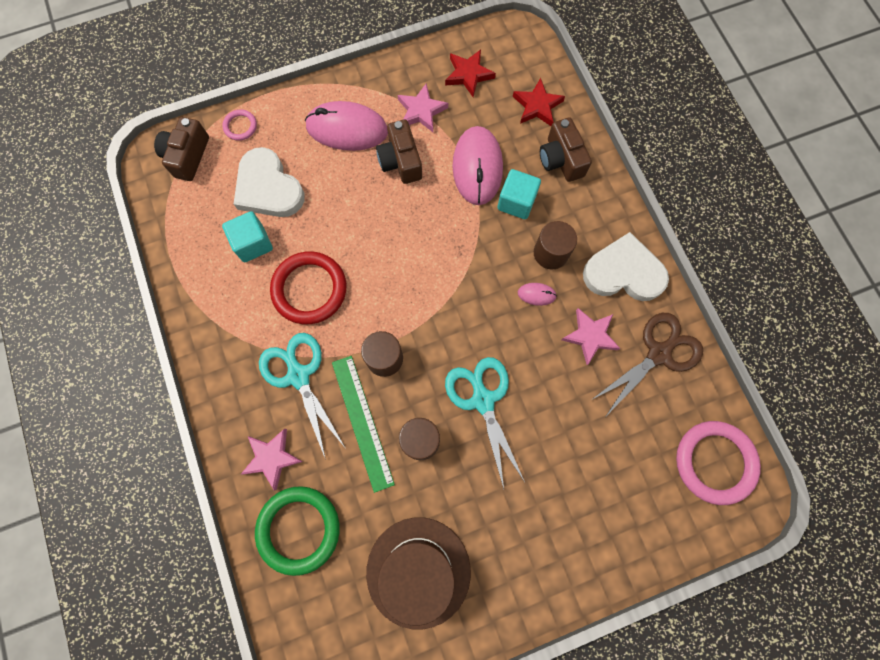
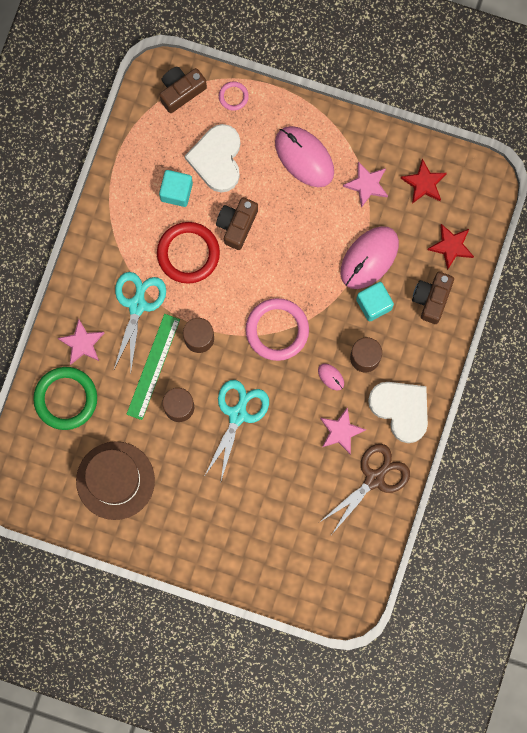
camera: 40 degrees right, 5 degrees up
(400, 161) = (321, 211): brown camera -> brown camera (237, 225)
(659, 353) = (375, 478): brown scissors -> brown scissors turned 45 degrees counterclockwise
(714, 462) = (346, 569): pink ring -> pink ring (277, 330)

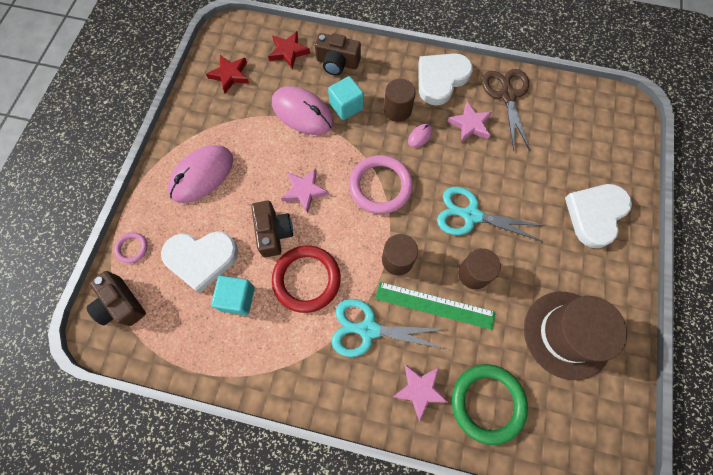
camera: 95 degrees left, 10 degrees down
(227, 537) = (595, 215): none -> white heart
(237, 225) = (273, 233): brown camera -> brown camera turned 120 degrees counterclockwise
(367, 185) = (231, 120): pink star -> pink star (304, 191)
(375, 478) = (507, 95): brown scissors -> brown scissors turned 45 degrees clockwise

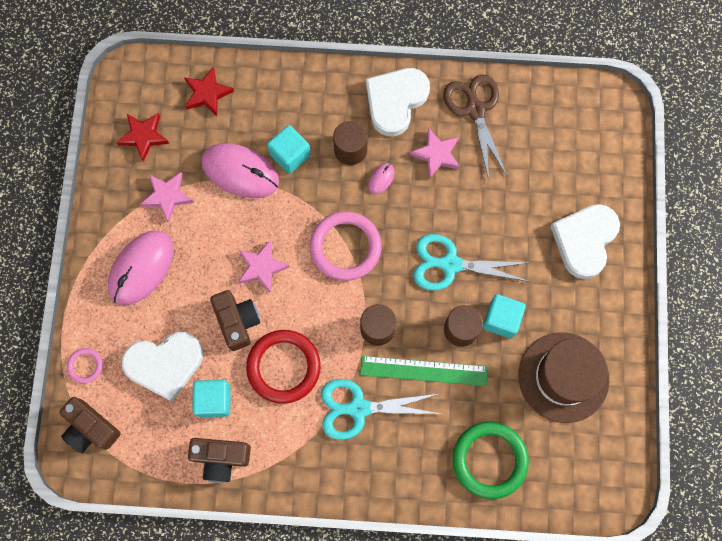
camera: 10 degrees left, 5 degrees up
(337, 63) = (269, 99): brown camera -> brown camera (221, 458)
(419, 390) = (420, 459): pink star -> pink star (167, 196)
(512, 271) = (501, 319): none -> turquoise cube

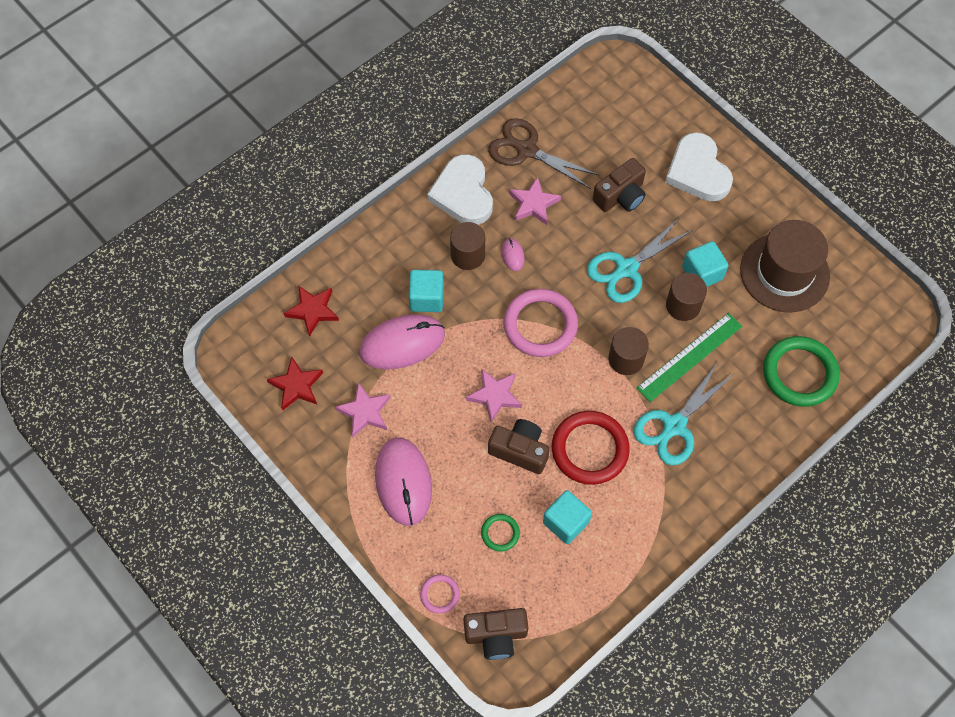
camera: 45 degrees left, 10 degrees down
(165, 364) = (500, 533): white heart -> green ring
(221, 458) = (617, 557): brown camera -> brown camera (620, 196)

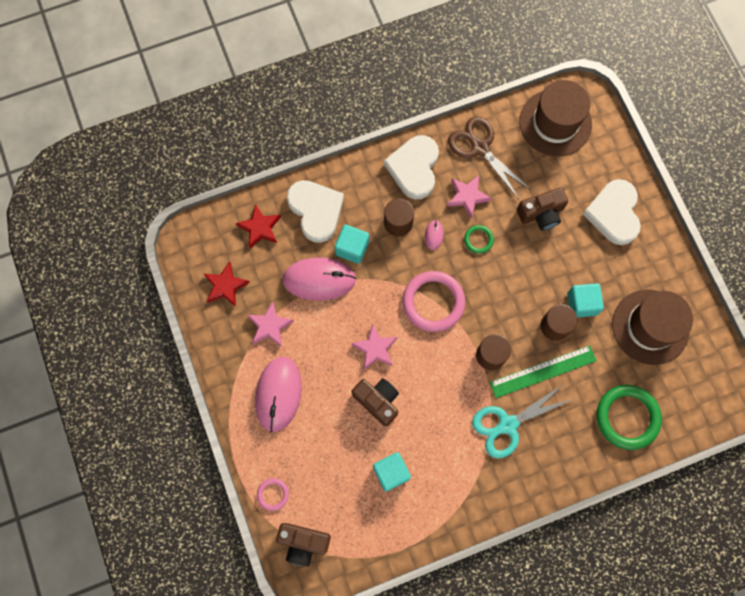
camera: 20 degrees right, 10 degrees up
(370, 272) = (316, 211): none -> white heart
(500, 533) = (337, 462): green ring -> green ring (478, 240)
(590, 449) = (433, 420): red ring -> none
(598, 100) = (555, 123): none -> brown hat
(626, 269) = (521, 279): turquoise scissors -> none

